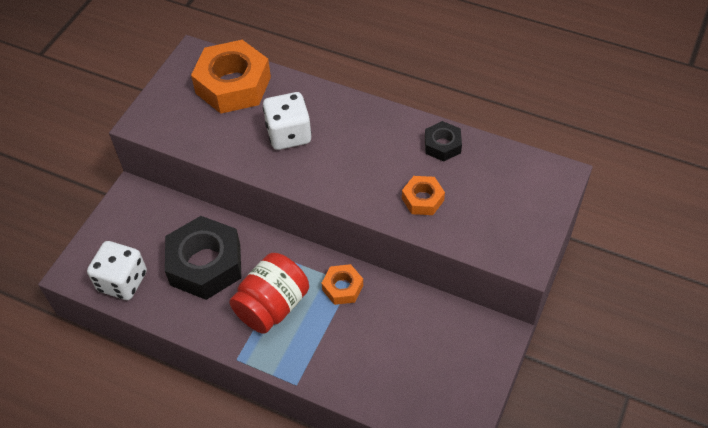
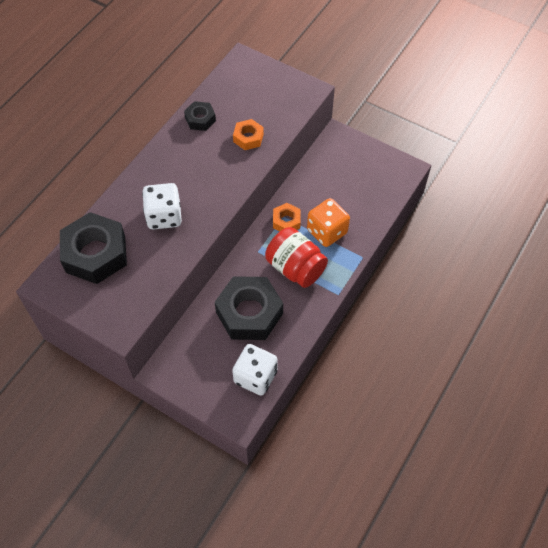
camera: 85 degrees left, 5 degrees up
(233, 85) = (95, 254): orange nut -> black nut
(332, 337) = (327, 231): none -> orange dice

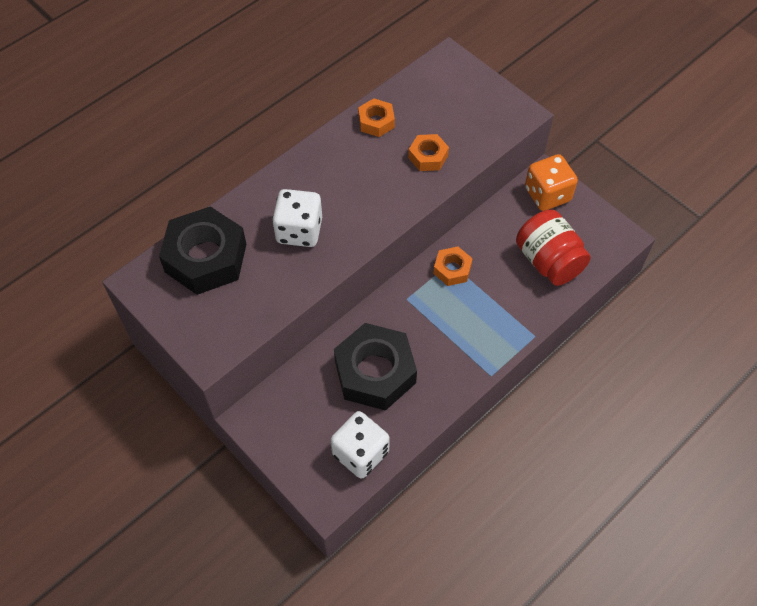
camera: 15 degrees right, 0 degrees up
(200, 119) = (376, 122): black nut -> orange nut
(295, 268) = (447, 330): red jar -> red jar (548, 261)
(327, 231) = (499, 293): orange dice -> orange dice (547, 194)

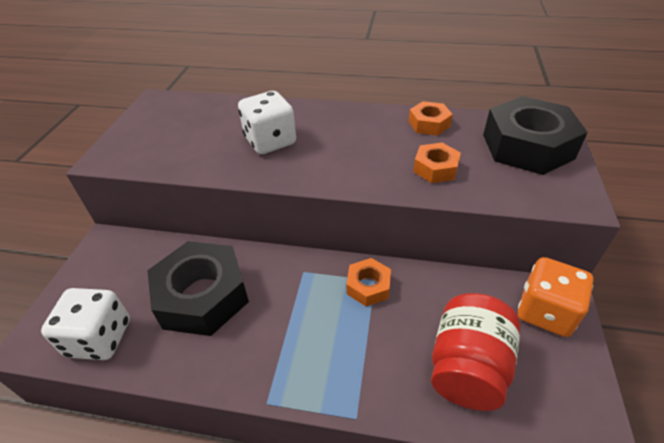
camera: 55 degrees right, 15 degrees down
(206, 258) = (201, 114): black nut -> black nut (527, 146)

